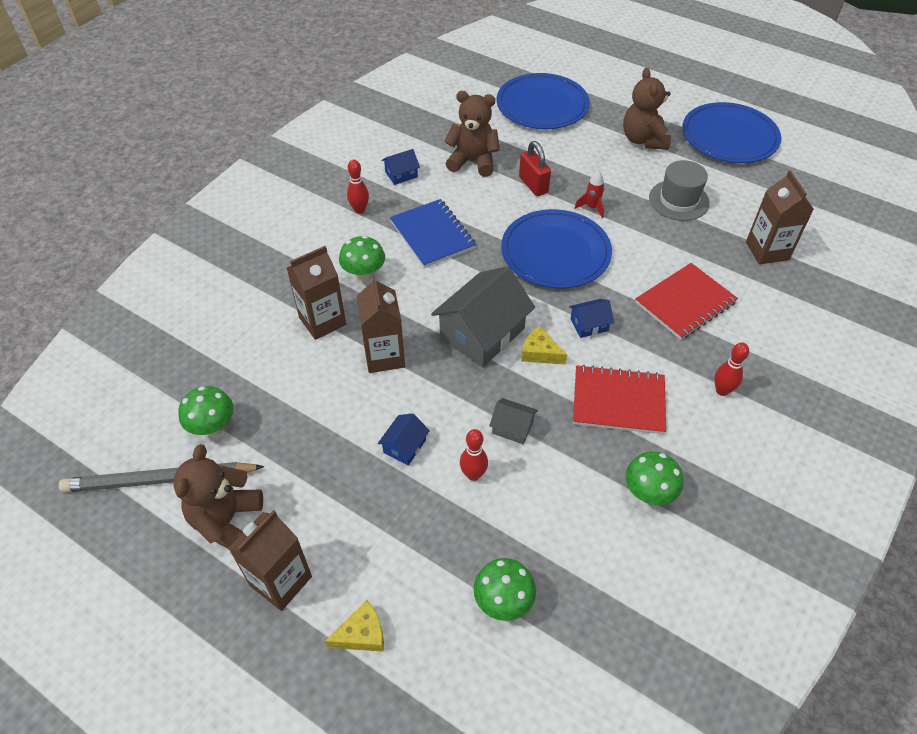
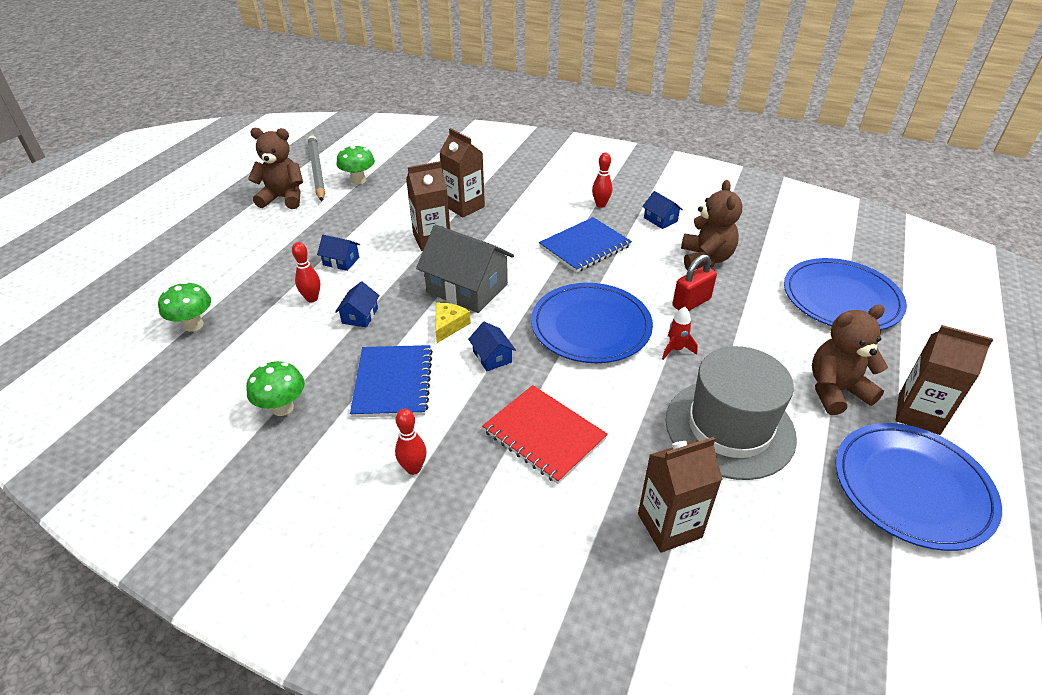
camera: 80 degrees right, 10 degrees down
(281, 581) = (234, 226): brown carton -> brown carton (918, 414)
(362, 634) = (186, 263): yellow cheese -> none
(364, 275) = (521, 218): green mushroom -> none
(512, 427) = (360, 316): grey house -> blue house
(618, 401) = (393, 383): red notebook -> blue notebook
(678, 200) = (729, 428): grey hat -> grey hat, size x1.58

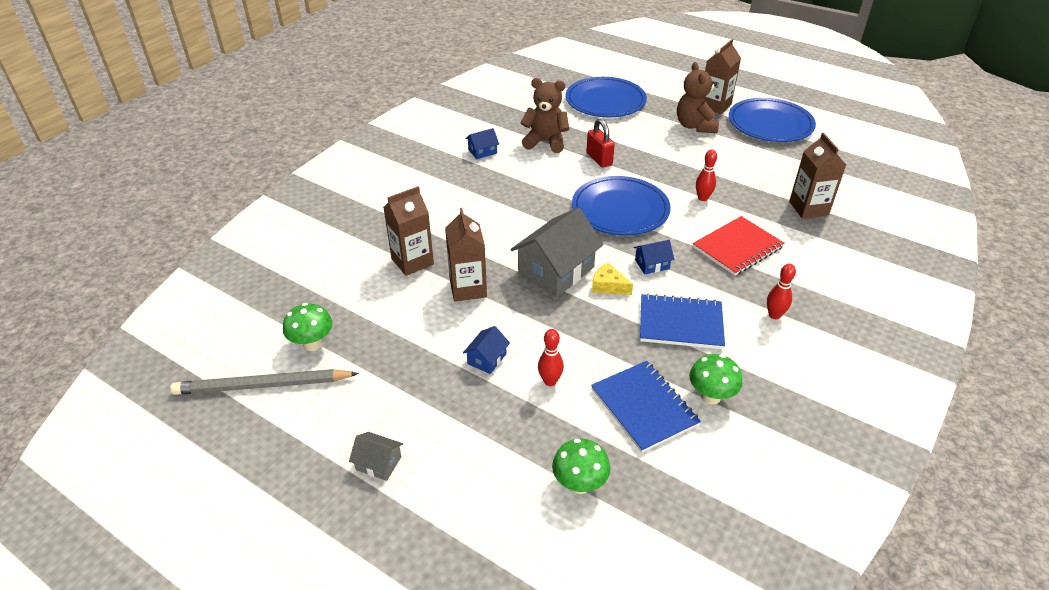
camera: 80 degrees left, 0 degrees up
(237, 227) = (378, 463): none -> grey house
(283, 198) = (323, 418): brown teddy bear -> none
(360, 316) = (585, 344): blue house -> none
(584, 246) = (510, 196): blue notebook -> blue notebook (643, 407)
(600, 205) = (446, 178): red bowling pin -> red bowling pin (703, 198)
(675, 349) = (651, 176): red rocket -> none
(729, 428) = (728, 170): grey hat -> none

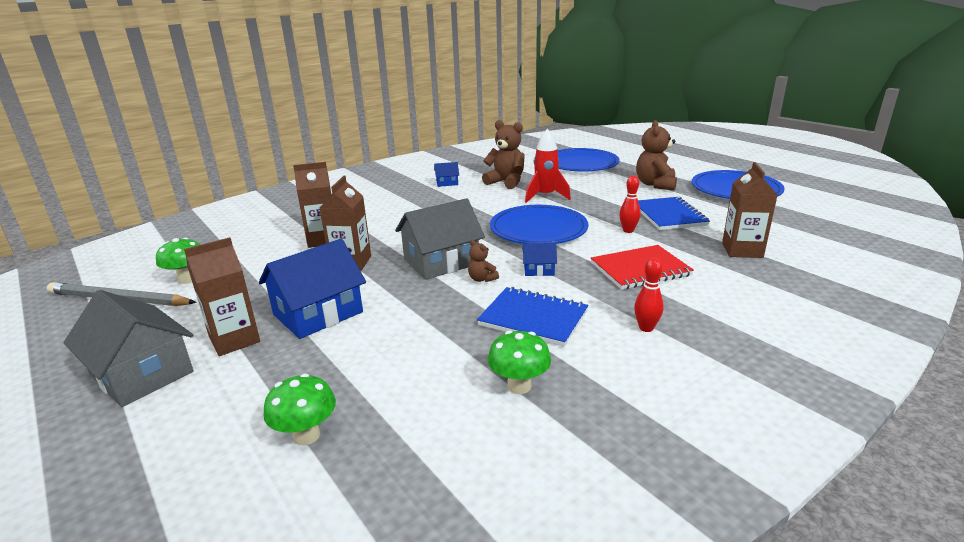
camera: 20 degrees right, 15 degrees down
(378, 463) = (142, 373): grey house -> grey house, size x2.13
(487, 359) = (318, 313): blue house -> blue house, size x2.13
(550, 381) = (359, 341): red bowling pin -> none
(599, 159) = (545, 196): red padlock -> red rocket
(608, 286) = (482, 279): yellow cheese -> brown teddy bear
(643, 407) = (436, 381): blue notebook -> blue notebook (668, 215)
(715, 106) = (684, 174): brown carton -> brown carton (234, 340)

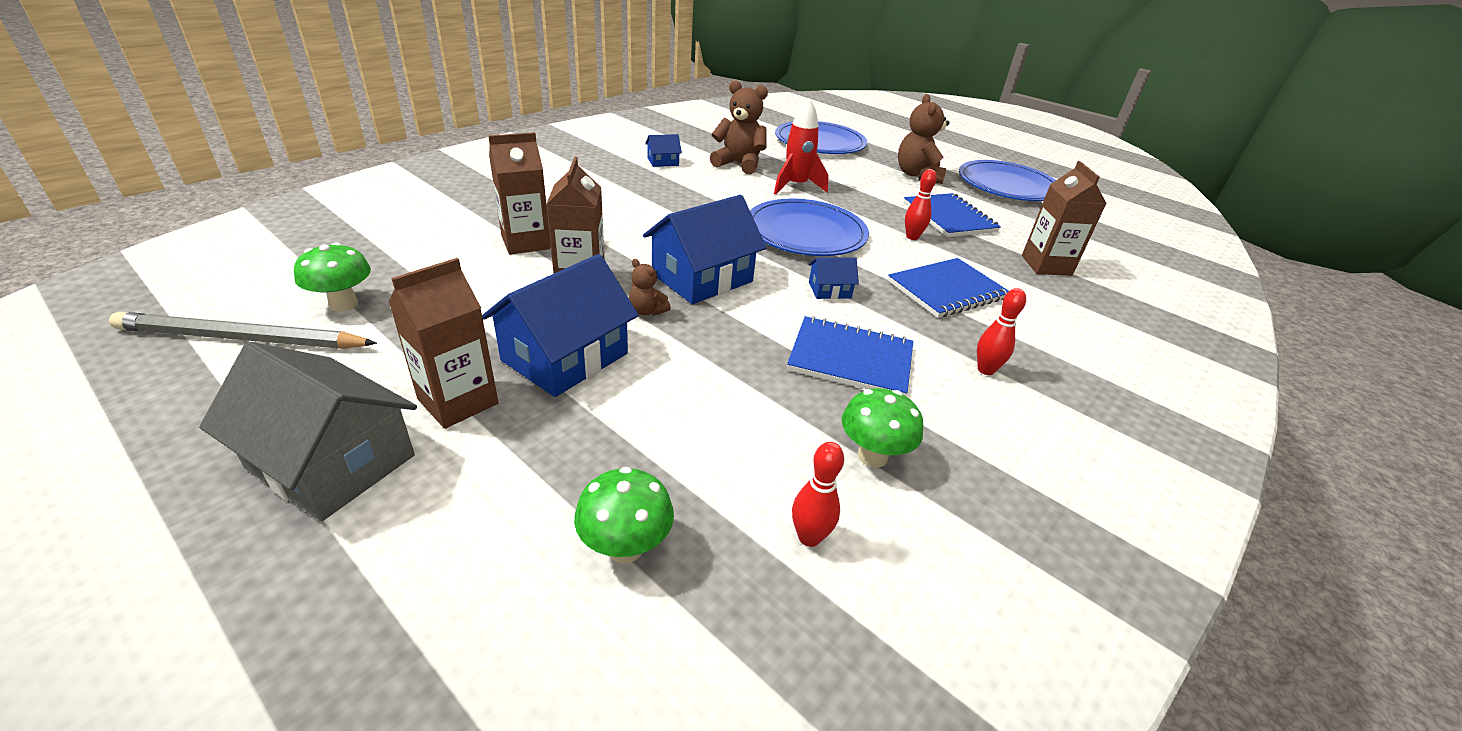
camera: 15 degrees left, 10 degrees up
(441, 262) = (702, 278): grey house -> blue house
(443, 438) = (809, 537): none -> red bowling pin
(482, 279) = (764, 303): brown teddy bear -> brown teddy bear (647, 311)
(640, 269) = (947, 290): red notebook -> blue notebook

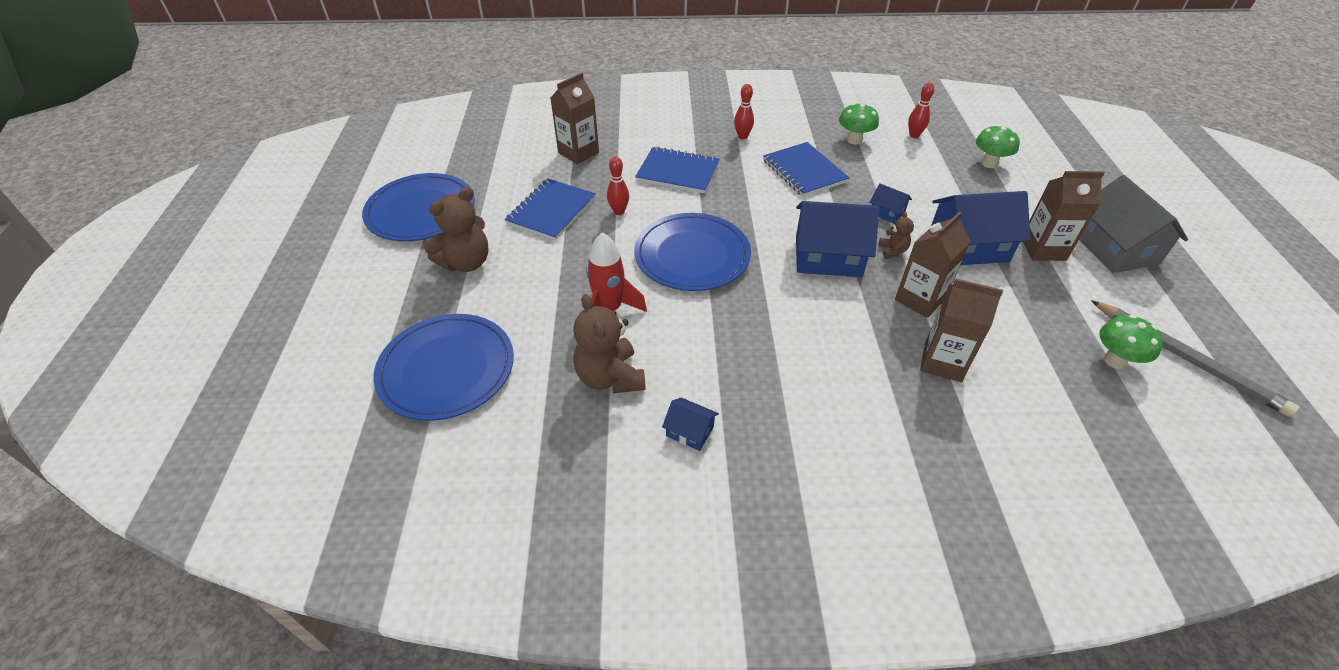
camera: 130 degrees left, 10 degrees up
(829, 290) = (752, 207): blue house -> blue house (887, 212)

